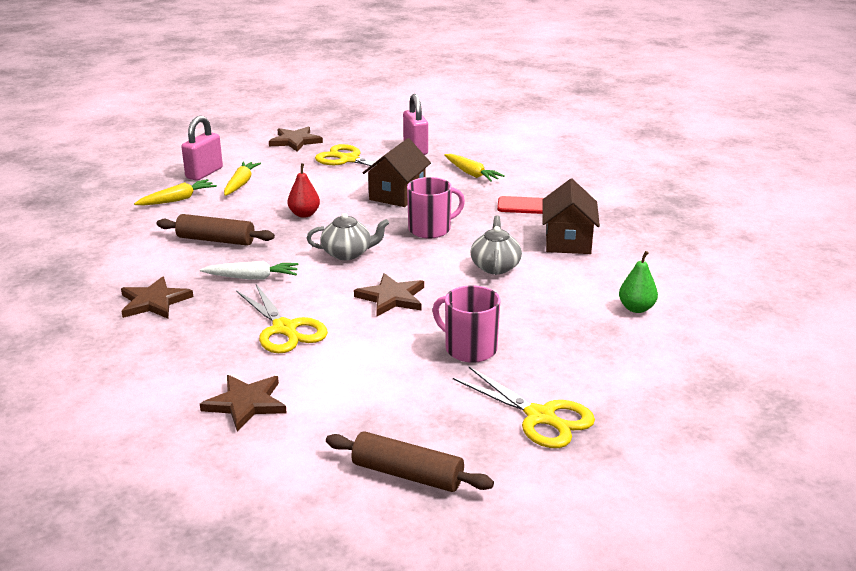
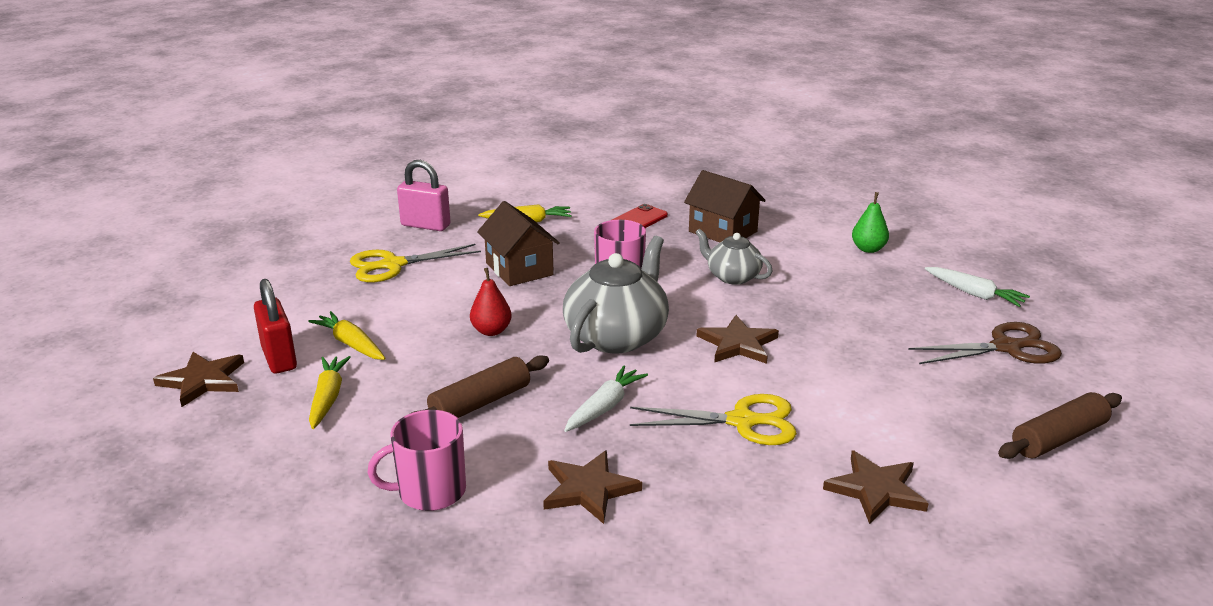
camera: 55 degrees left, 0 degrees up
(204, 173) = (279, 358): pink padlock -> red padlock
(295, 141) = (288, 277): brown star -> brown star (203, 381)
(347, 253) = (617, 336): grey teapot -> grey teapot, size x1.73
(469, 349) = (870, 339): pink mug -> pink mug (430, 491)
(540, 417) = (1007, 347): yellow scissors -> brown scissors
(625, 379) = (974, 294): none -> white carrot

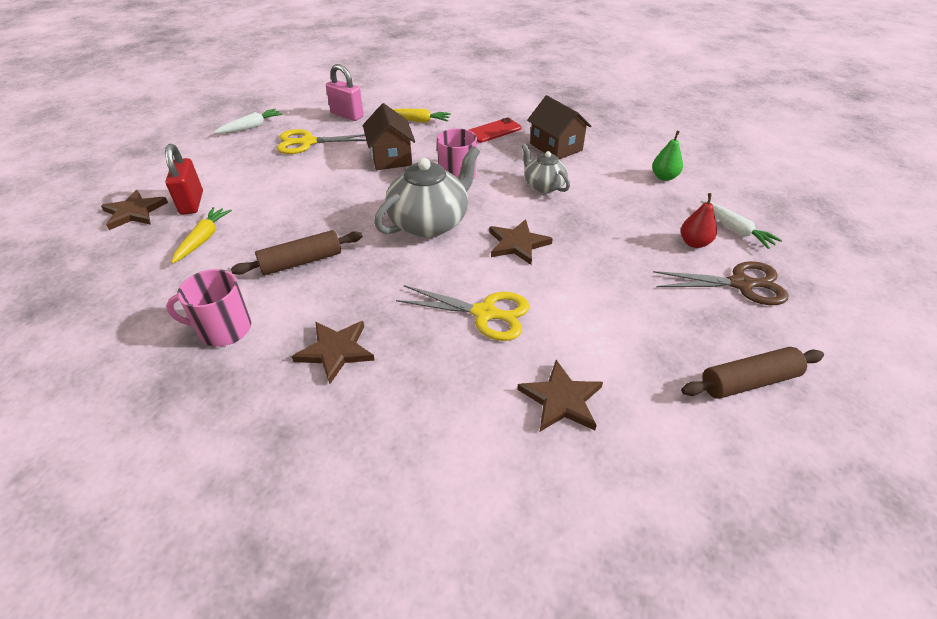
camera: 15 degrees right, 15 degrees up
(351, 344) = (244, 199): yellow carrot -> none
(491, 331) = (343, 204): red pear -> red pear (694, 243)
(604, 407) = (387, 281): white carrot -> white carrot (251, 127)

